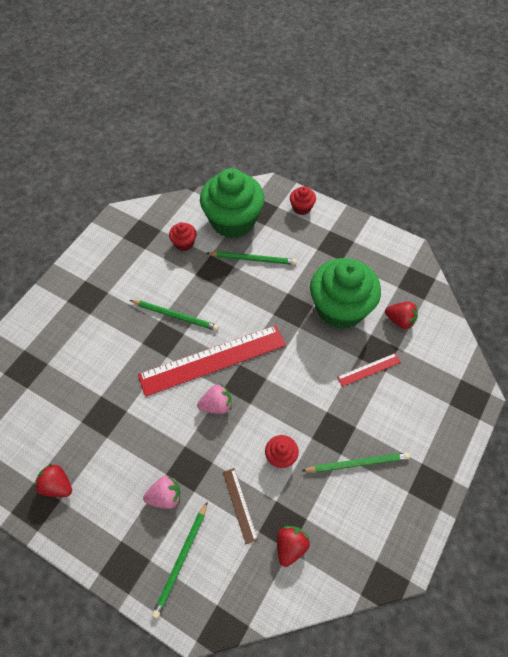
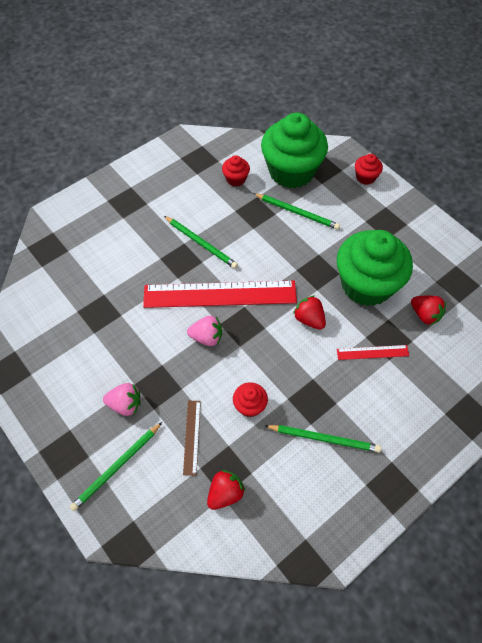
camera: 20 degrees right, 0 degrees up
(57, 485) = (33, 360): red strawberry -> red strawberry (309, 319)

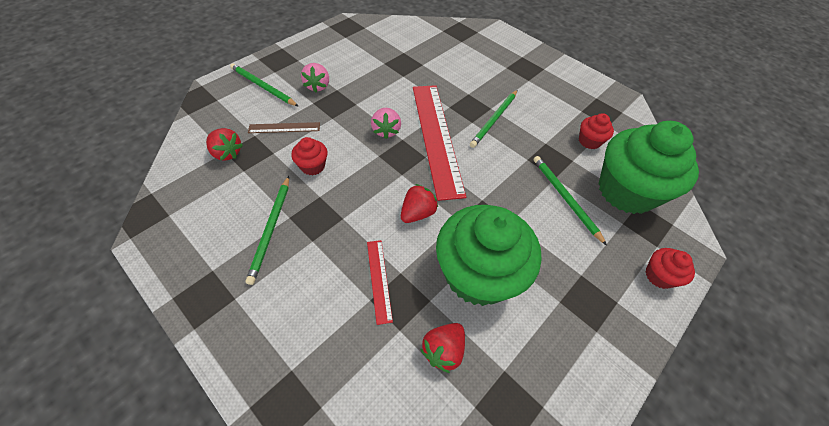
camera: 80 degrees right, 5 degrees down
(297, 212) = (565, 198): green pencil -> green pencil turned 135 degrees clockwise

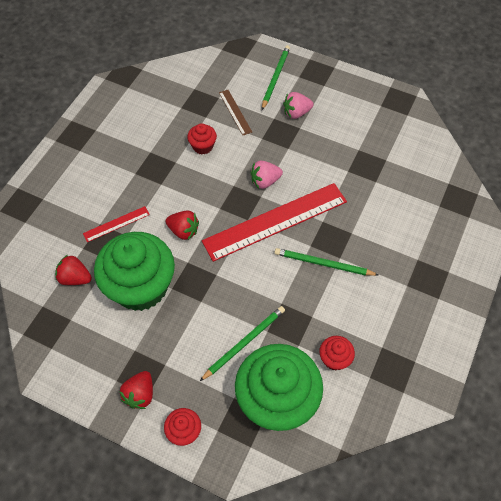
camera: 75 degrees right, 5 degrees up
(227, 153) = (193, 90): red strawberry -> red strawberry (140, 394)
(271, 229) = (136, 146): green pencil -> none

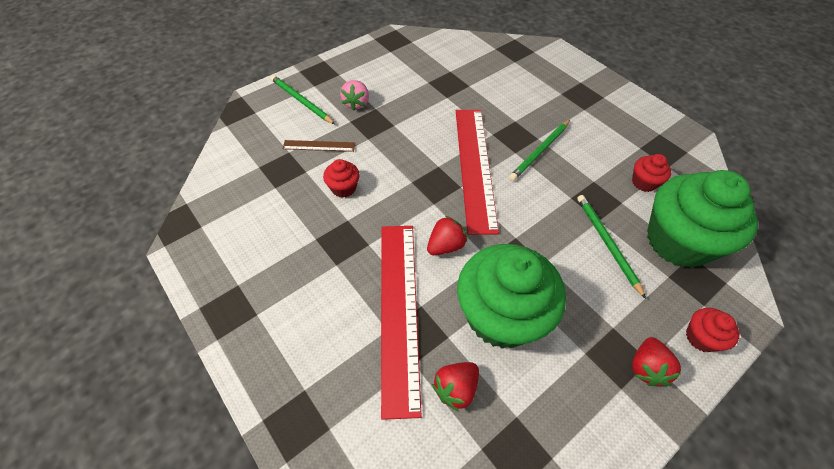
camera: 65 degrees left, 5 degrees down
(116, 224) = (398, 311): red ruler -> red ruler, size x2.25
(140, 394) = (646, 367): red strawberry -> red strawberry turned 60 degrees clockwise
(265, 181) = (422, 156): pink strawberry -> none

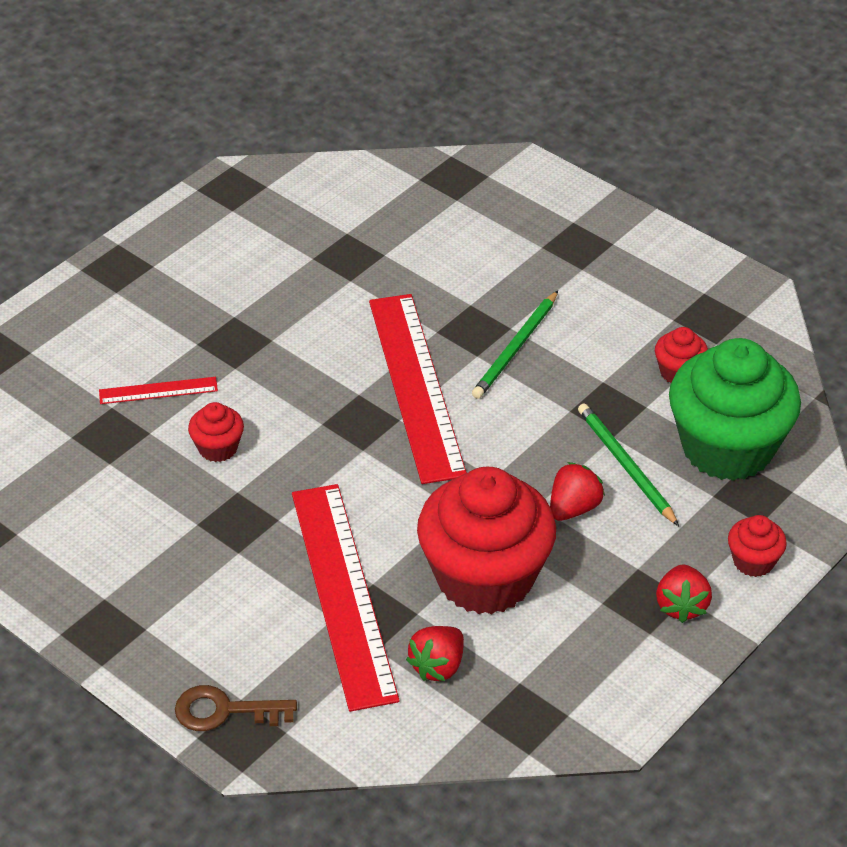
camera: 10 degrees left, 10 degrees down
(289, 399) = (224, 711): none -> brown key
(301, 101) = (103, 322): green pencil -> none
(319, 146) = (158, 390): brown ruler -> red ruler
(356, 103) = (199, 313): pink strawberry -> none
(445, 246) = (392, 504): red strawberry -> red strawberry (573, 508)
(501, 315) = (485, 577): green cupcake -> red cupcake

